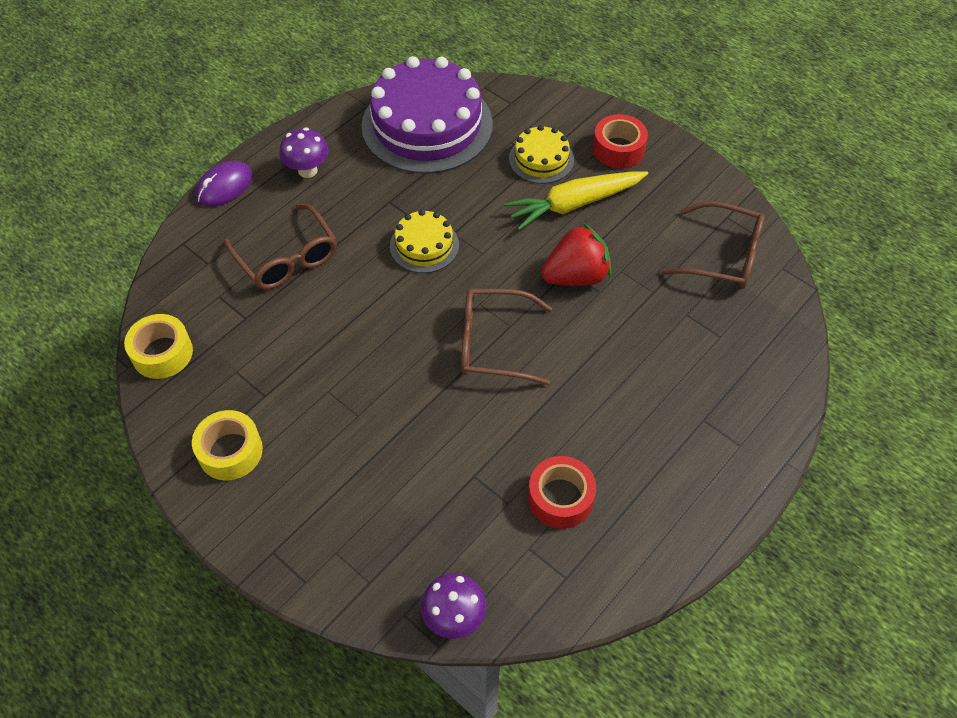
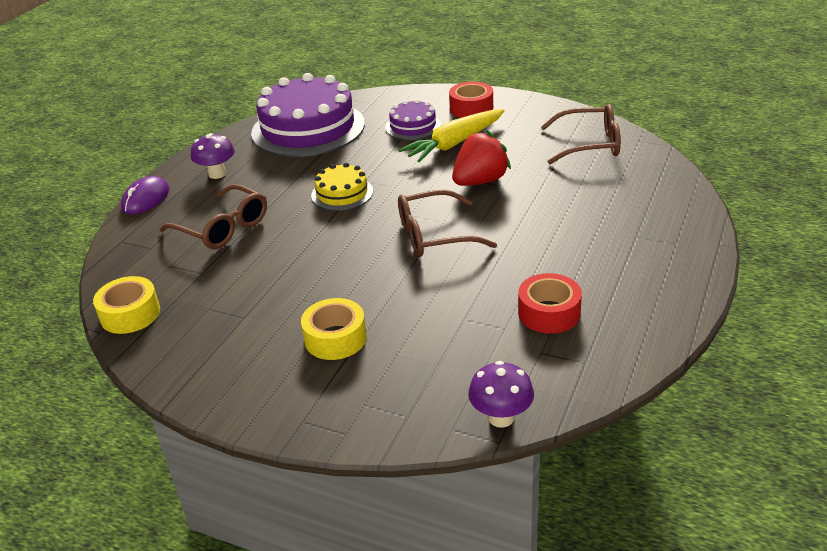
camera: 15 degrees left, 20 degrees down
(230, 451) = (226, 362): yellow tape -> yellow tape (335, 338)
(541, 159) = (413, 126): yellow cake -> purple cake

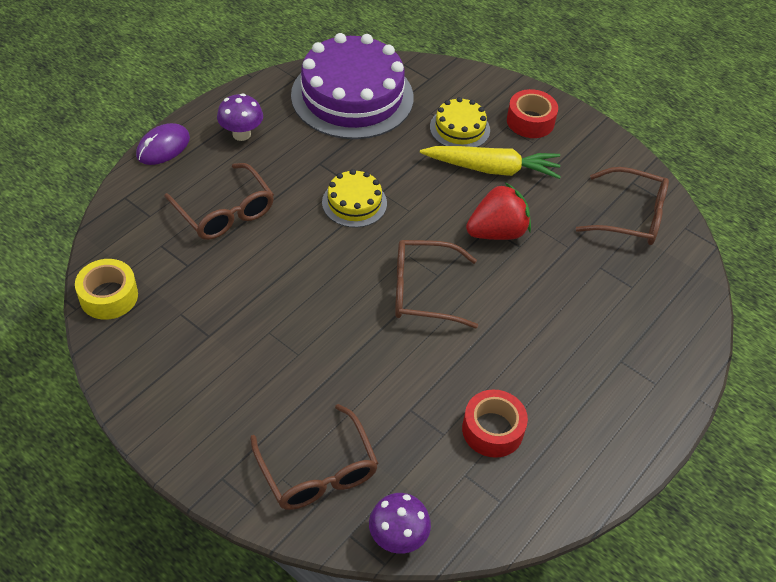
camera: 10 degrees right, 15 degrees up
(335, 338) = (284, 391): yellow tape -> none
(396, 388) = (317, 471): none -> brown glasses
(413, 126) = (459, 128): purple cake -> yellow cake
(454, 144) = (492, 169): yellow carrot -> yellow carrot turned 150 degrees counterclockwise

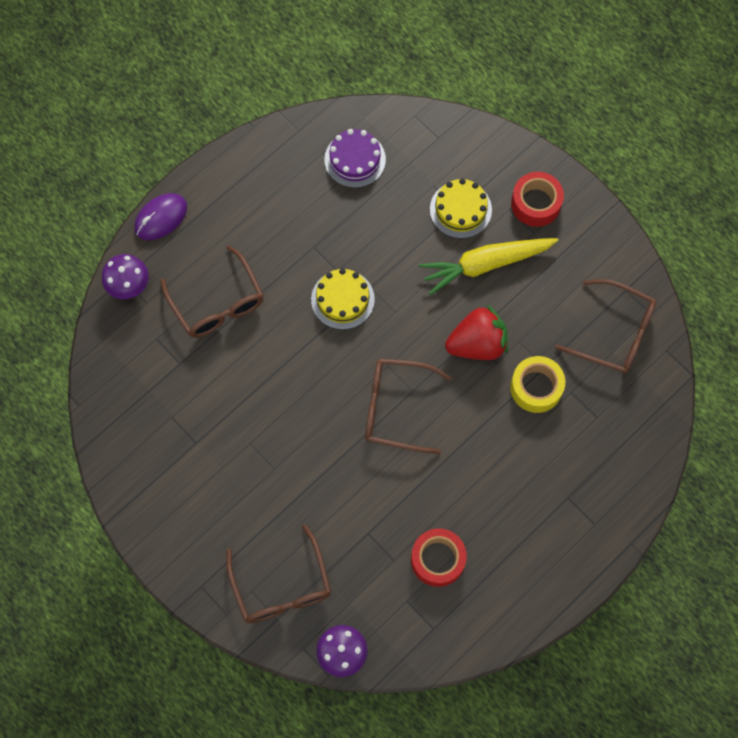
camera: 10 degrees right, 20 degrees up
(109, 296) = (108, 393): yellow tape -> yellow tape (536, 387)
(241, 134) = (238, 205): purple mushroom -> purple mushroom (129, 286)
(352, 96) = (355, 159): purple cake -> purple cake, size x0.48
(492, 169) = (485, 264): yellow carrot -> yellow carrot turned 150 degrees clockwise

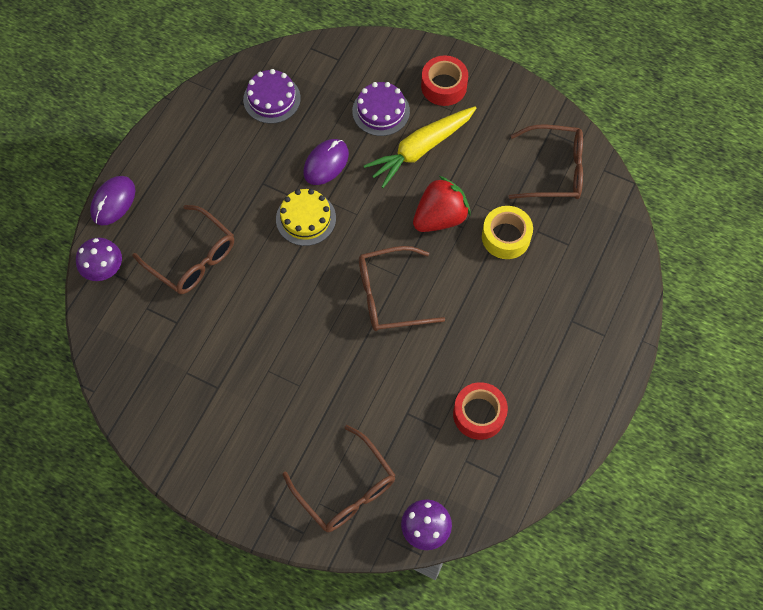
camera: 20 degrees left, 5 degrees down
(384, 247) = (326, 163): none -> purple mouse
(460, 209) = (381, 111): yellow cake -> purple cake

